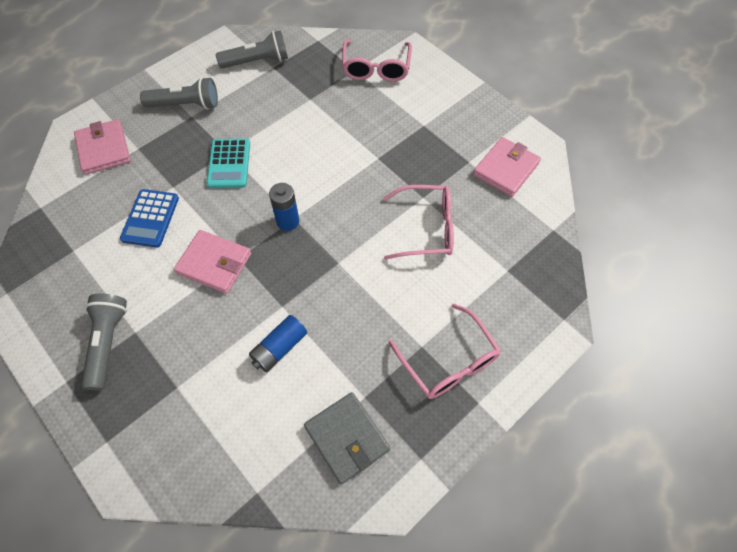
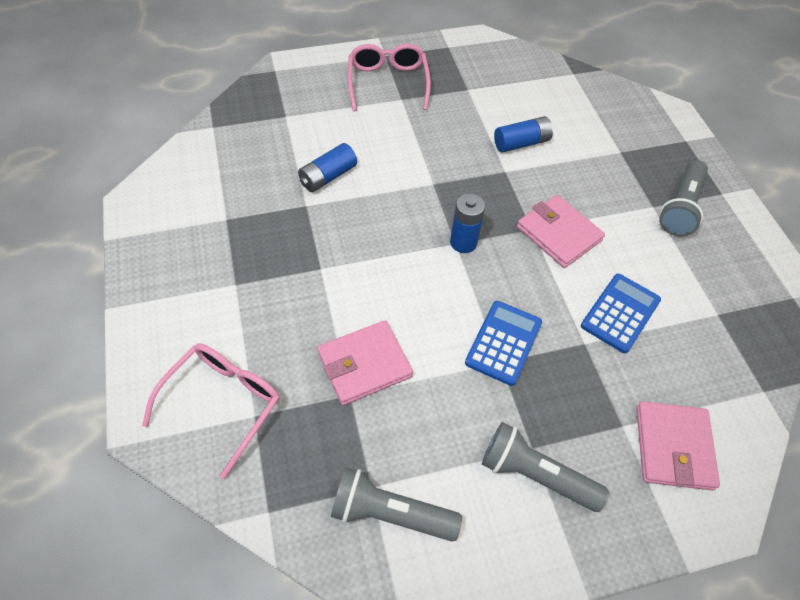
camera: 155 degrees left, 5 degrees down
(229, 164) = (503, 343): turquoise calculator -> blue calculator
(346, 438) = (494, 74): grey wallet -> none
(425, 228) = (328, 176): pink glasses -> blue battery
(506, 169) = (197, 194): pink wallet -> pink wallet (364, 364)

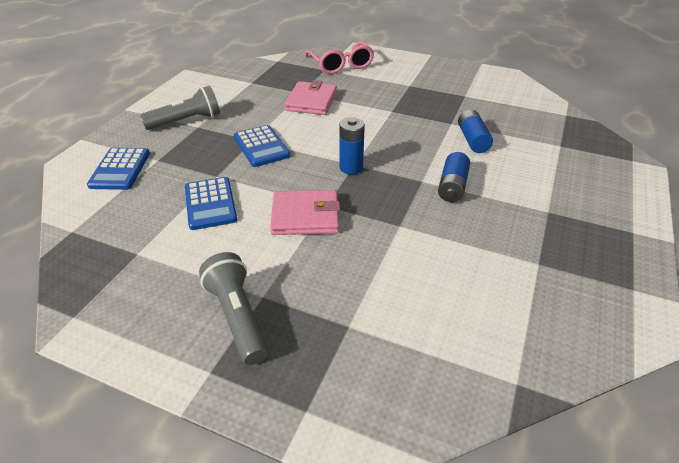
camera: 130 degrees right, 15 degrees down
(388, 83) = (579, 213): pink glasses -> none
(390, 513) = (234, 82): grey flashlight -> none
(521, 143) = (426, 256): blue battery -> blue battery (452, 186)
(673, 447) = (120, 169): pink wallet -> blue calculator

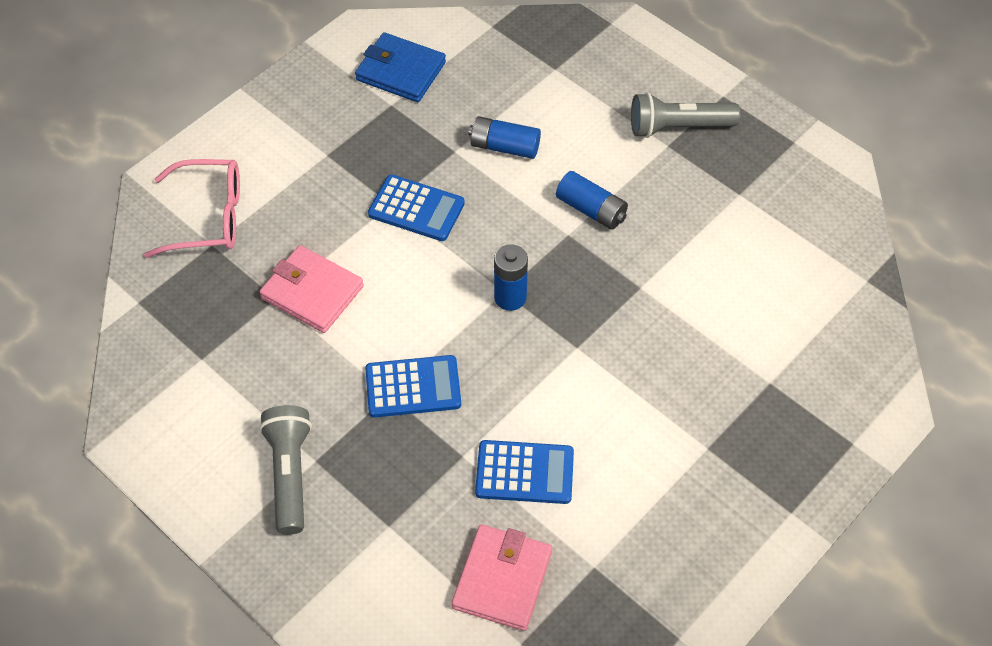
camera: 70 degrees left, 15 degrees up
(120, 169) = (393, 578): blue calculator -> blue calculator (416, 209)
(238, 316) = (728, 476): grey flashlight -> grey flashlight (678, 127)
(305, 216) = (589, 374): pink wallet -> pink wallet (502, 579)
(493, 93) = (401, 71): none -> blue wallet

